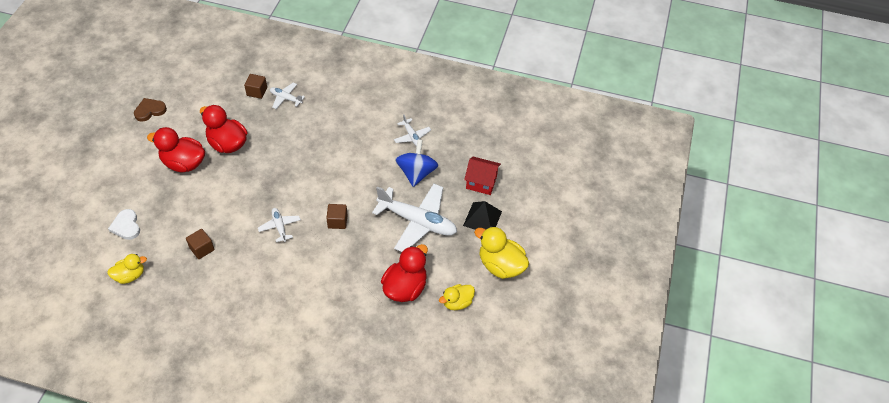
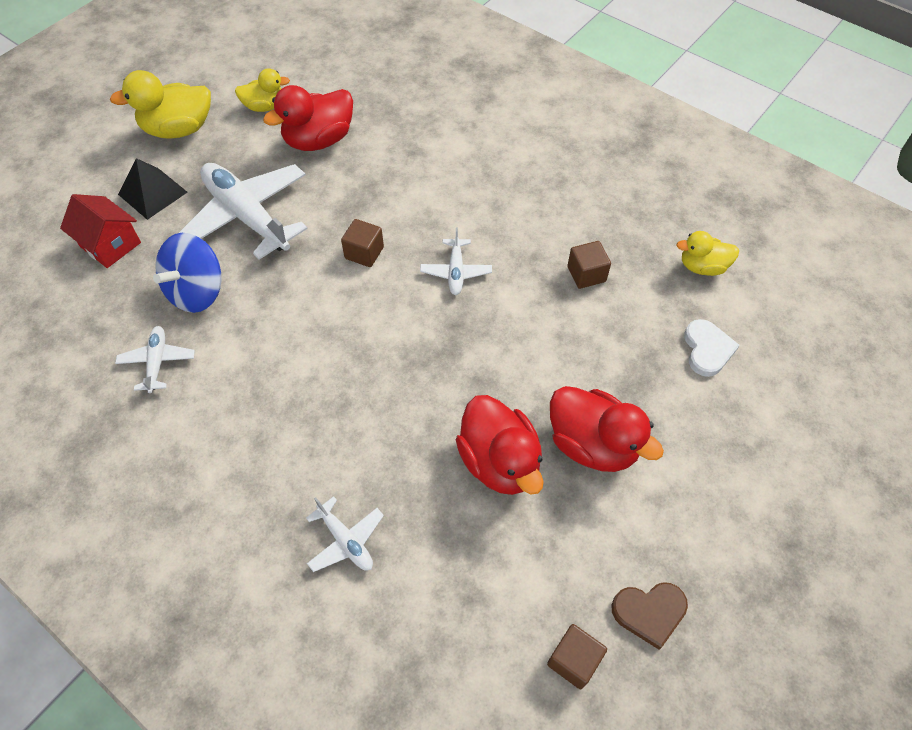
camera: 155 degrees left, 5 degrees up
(257, 91) = (400, 584): brown cube -> brown cube (574, 660)
(500, 265) = (179, 129): yellow duck -> yellow duck turned 105 degrees clockwise

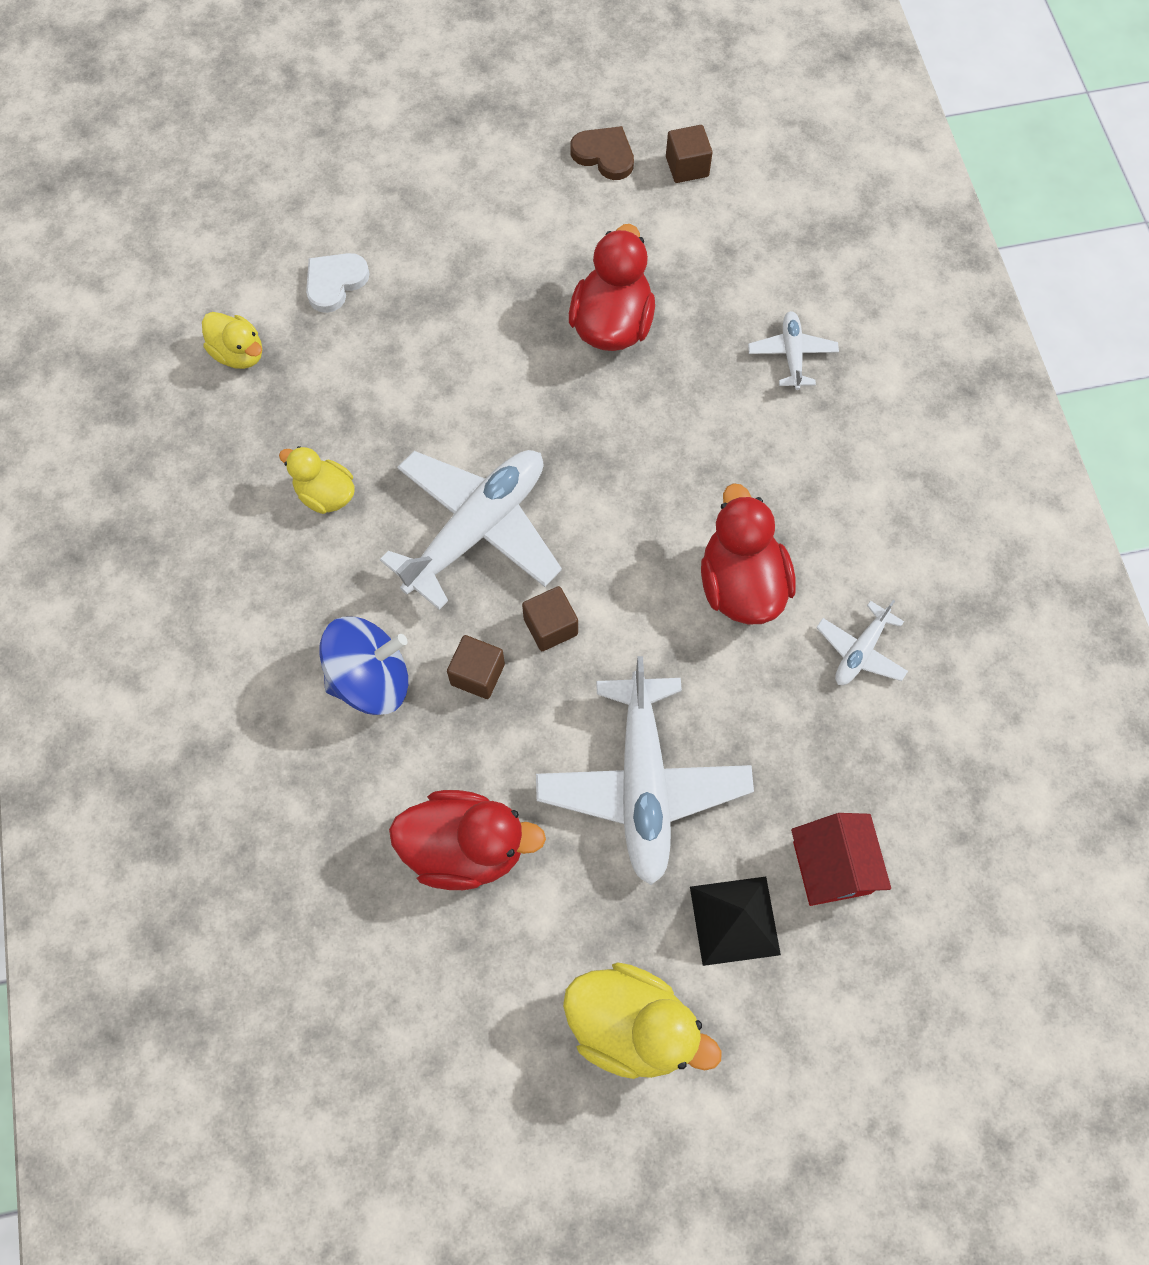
camera: 140 degrees left, 10 degrees up
(197, 291) = (767, 713): blue spinning top -> blue spinning top (371, 679)
(265, 106) = (486, 977): yellow duck -> yellow duck (325, 494)
(456, 272) = (477, 529): white plane -> white plane, size x2.09
(586, 274) = (354, 429): brown cube -> brown cube (477, 674)
(592, 444) = (521, 283): red duck -> red duck (741, 584)

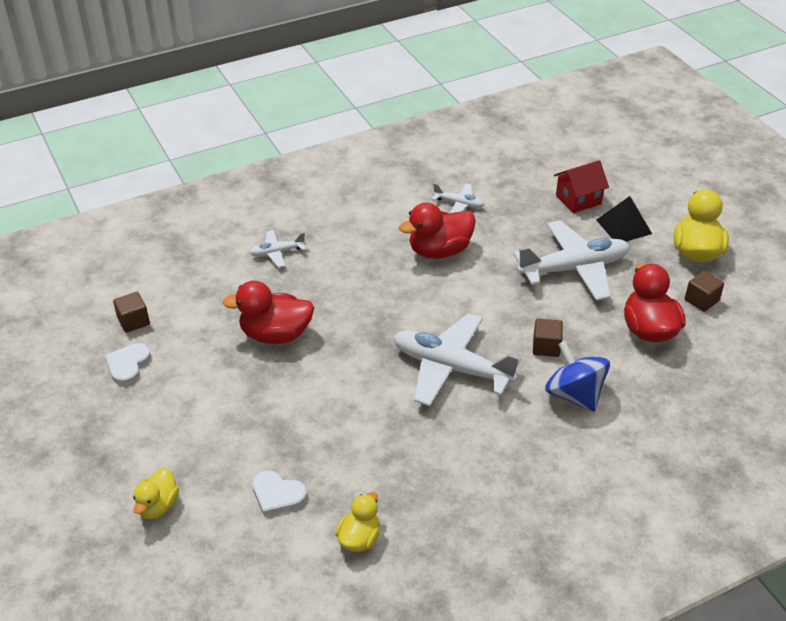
camera: 105 degrees left, 25 degrees down
(325, 494) = (457, 452): yellow duck -> yellow duck (158, 506)
(550, 626) = (501, 322): brown cube -> brown cube (701, 300)
(604, 155) = (128, 365): brown heart -> white heart

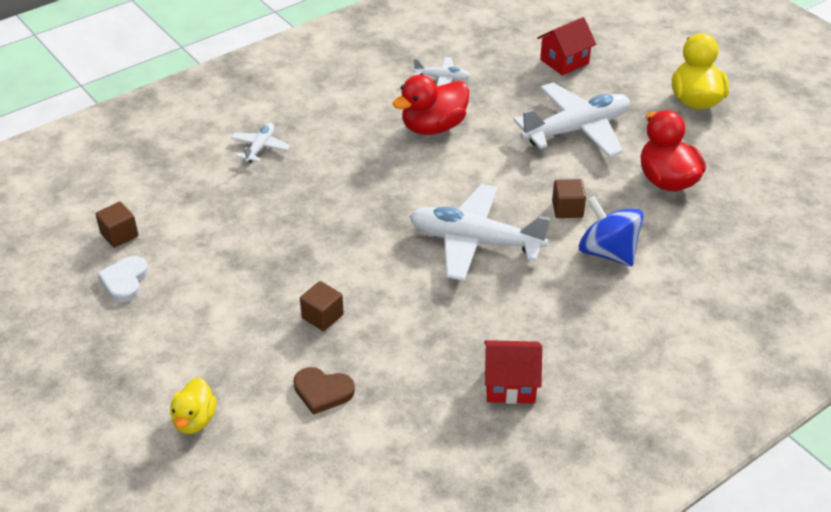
camera: 10 degrees left, 0 degrees up
(275, 334) = (279, 230): red duck -> none
(277, 252) = (260, 147): white plane -> white plane turned 135 degrees clockwise
(277, 495) = (322, 391): white heart -> brown heart
(359, 538) = (421, 423): yellow duck -> none
(450, 513) = (510, 385): none -> red house
(623, 226) = (617, 83): black pyramid -> none
(701, 300) = (712, 146): brown cube -> brown cube (322, 316)

